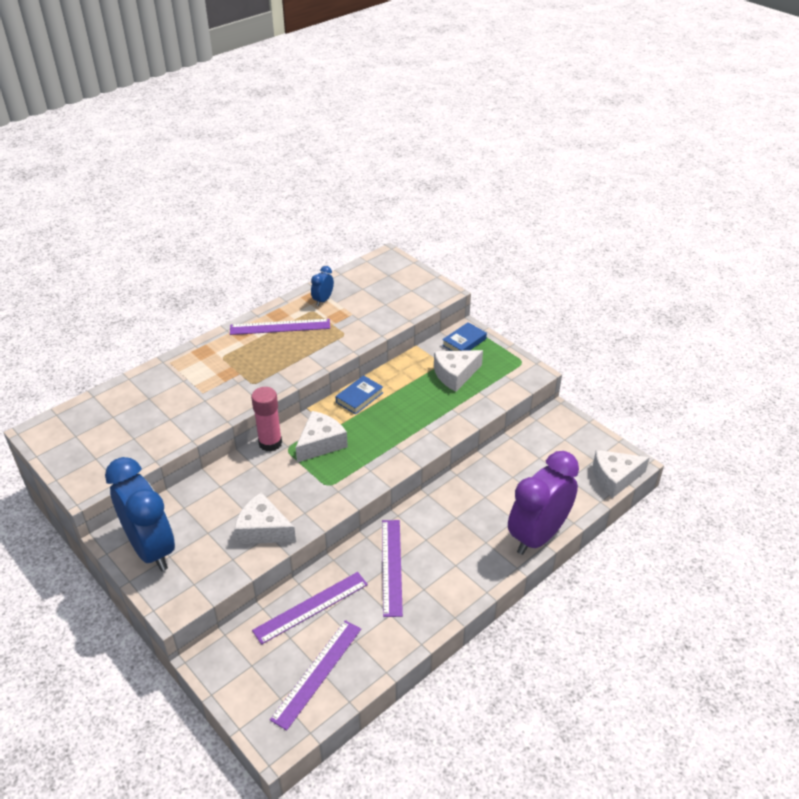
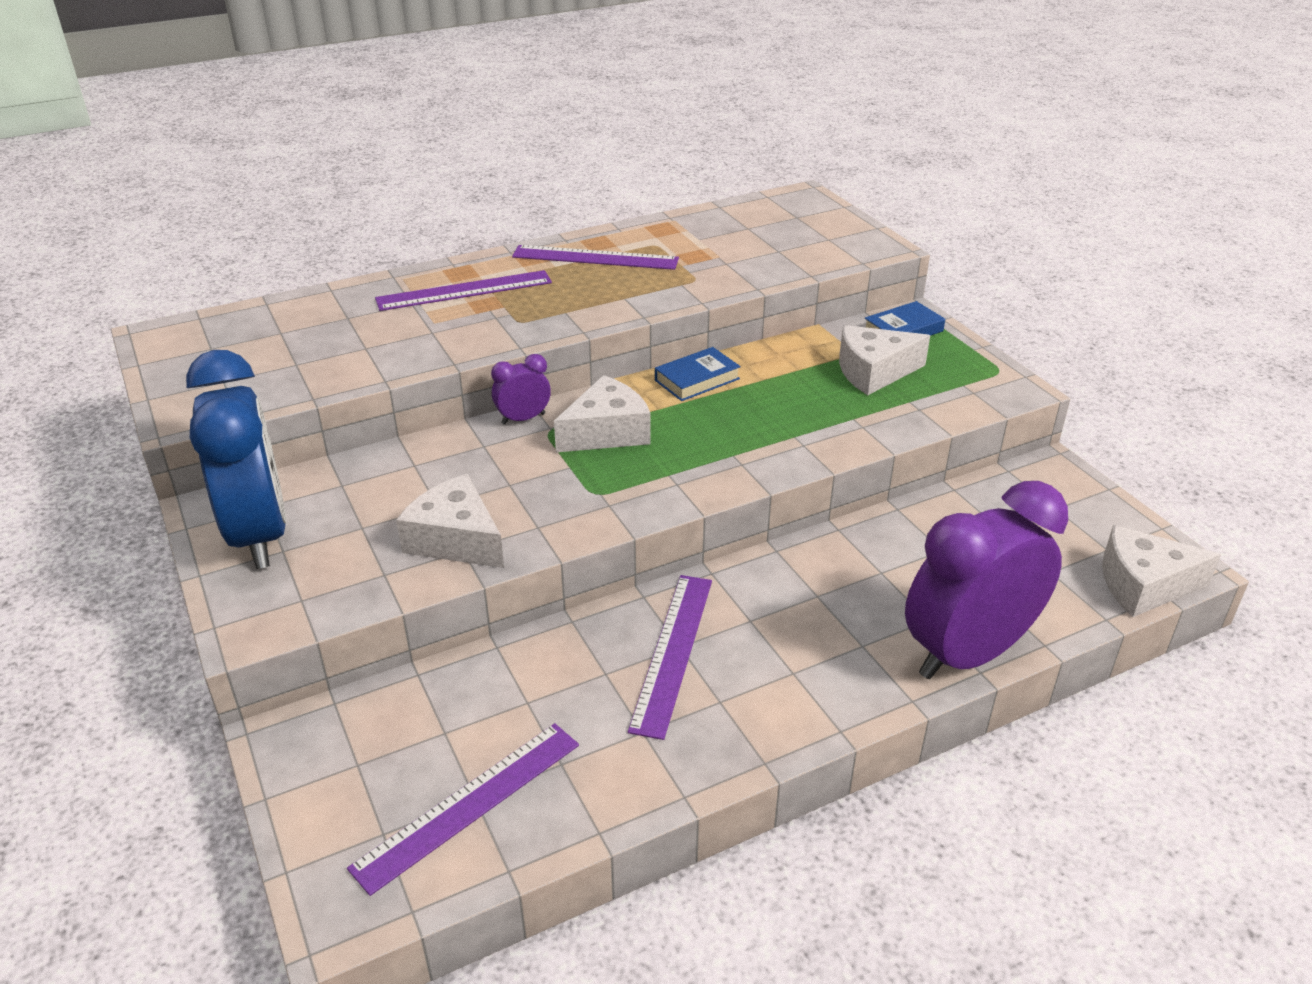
camera: 15 degrees right, 5 degrees down
(270, 443) = (523, 419): pink glue stick -> purple clock
(311, 607) = (502, 689): purple ruler -> purple ruler (464, 291)
(323, 300) = (678, 234): blue clock -> none

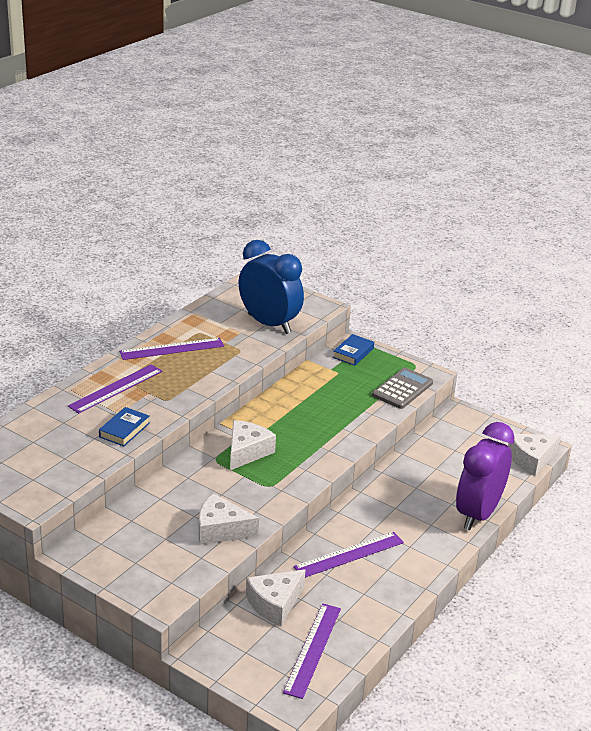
camera: 30 degrees left, 5 degrees down
(259, 534) = (114, 558): blue clock -> blue clock (269, 324)
(523, 419) = (195, 456): purple clock -> none
(672, 652) = (349, 554): purple ruler -> purple ruler turned 75 degrees clockwise
(697, 379) = (269, 409): blue book -> blue book (124, 430)
(874, 372) = (355, 381): white cheese -> white cheese (275, 604)
(947, 401) = (402, 389): none -> grey calculator

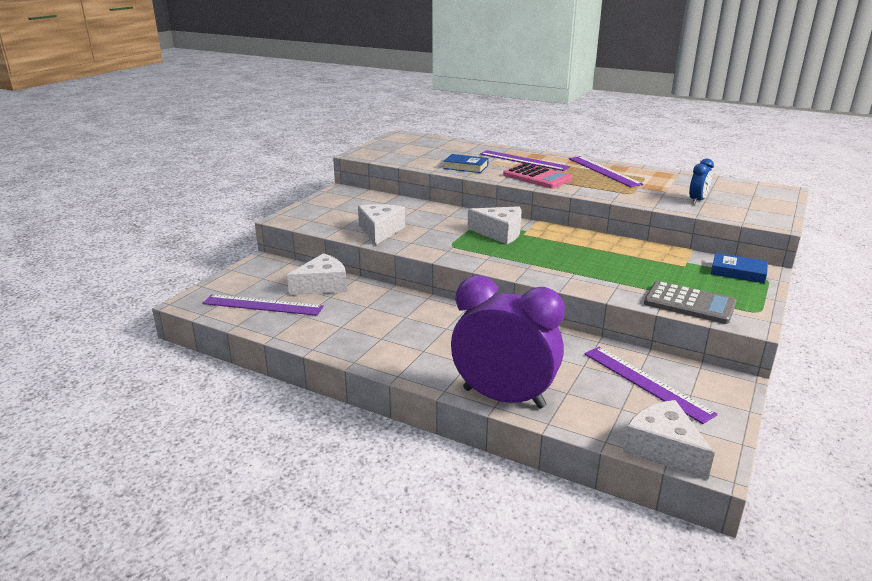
camera: 85 degrees right, 5 degrees down
(177, 391) = (537, 177): none -> pink calculator
(269, 324) = (697, 201): blue clock -> blue clock, size x0.43
(275, 604) = (322, 285): white cheese -> white cheese turned 105 degrees clockwise
(349, 554) = (399, 316): purple ruler -> purple ruler (646, 382)

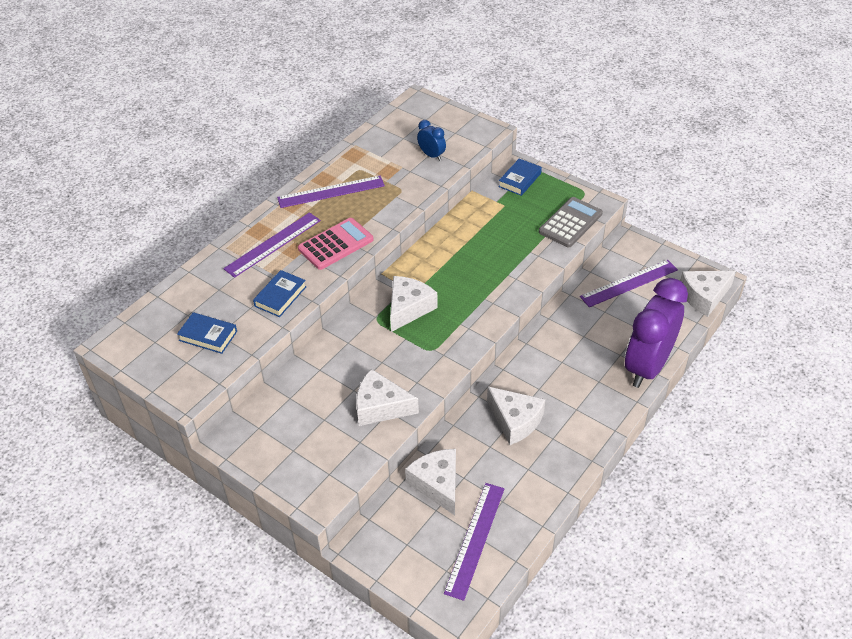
camera: 80 degrees left, 20 degrees up
(400, 317) = (515, 420): none -> white cheese
(416, 153) = (208, 336): none -> blue book

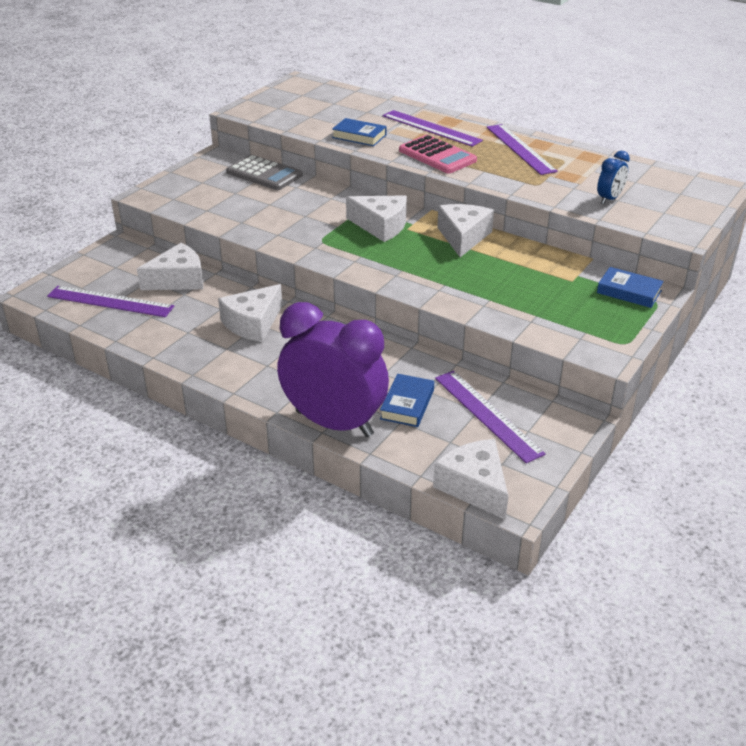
camera: 85 degrees right, 10 degrees down
(208, 336) = (308, 112): blue book -> blue book (407, 404)
(380, 407) = (247, 217): white cheese -> white cheese (463, 237)
(570, 223) = (554, 330): grey calculator -> grey calculator (264, 174)

